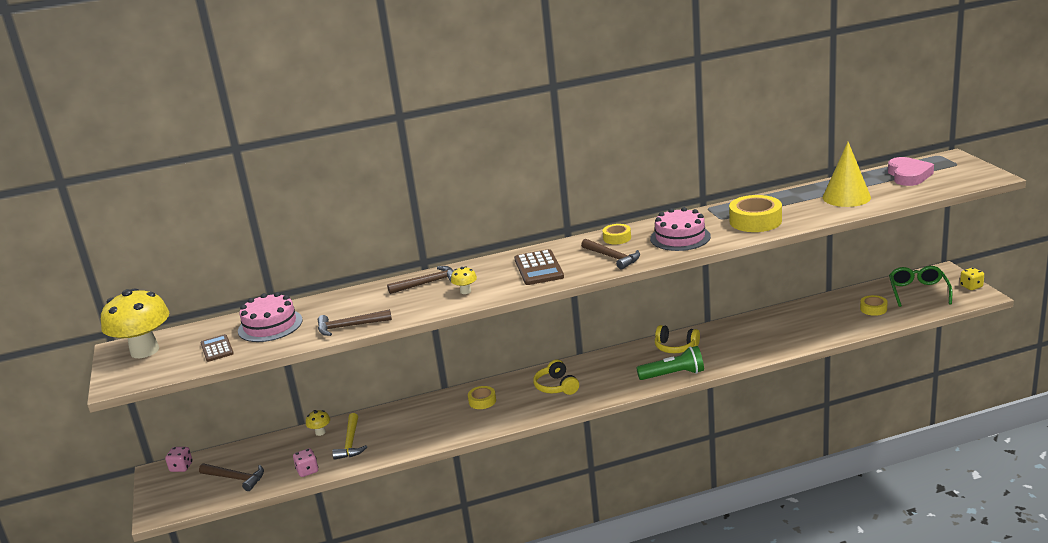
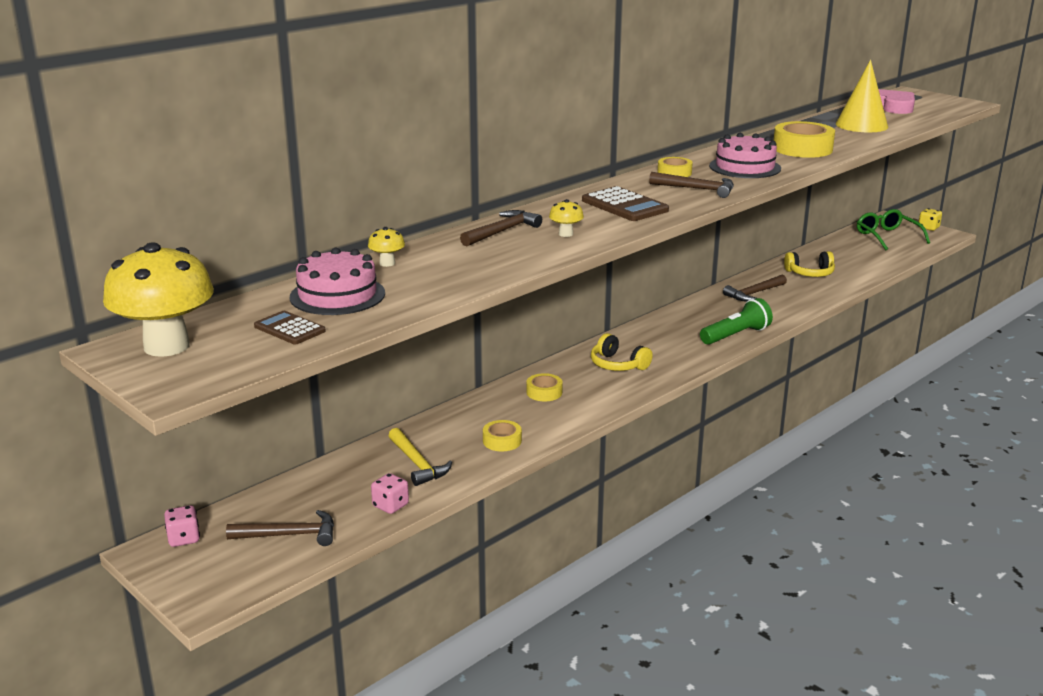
camera: 30 degrees left, 0 degrees up
(320, 432) = (360, 460): yellow mushroom -> yellow mushroom (387, 263)
(349, 326) = (460, 283): brown hammer -> brown hammer (754, 293)
(675, 347) = (708, 310): yellow headphones -> yellow headphones (810, 273)
(873, 309) = (864, 255): yellow tape -> yellow tape (502, 441)

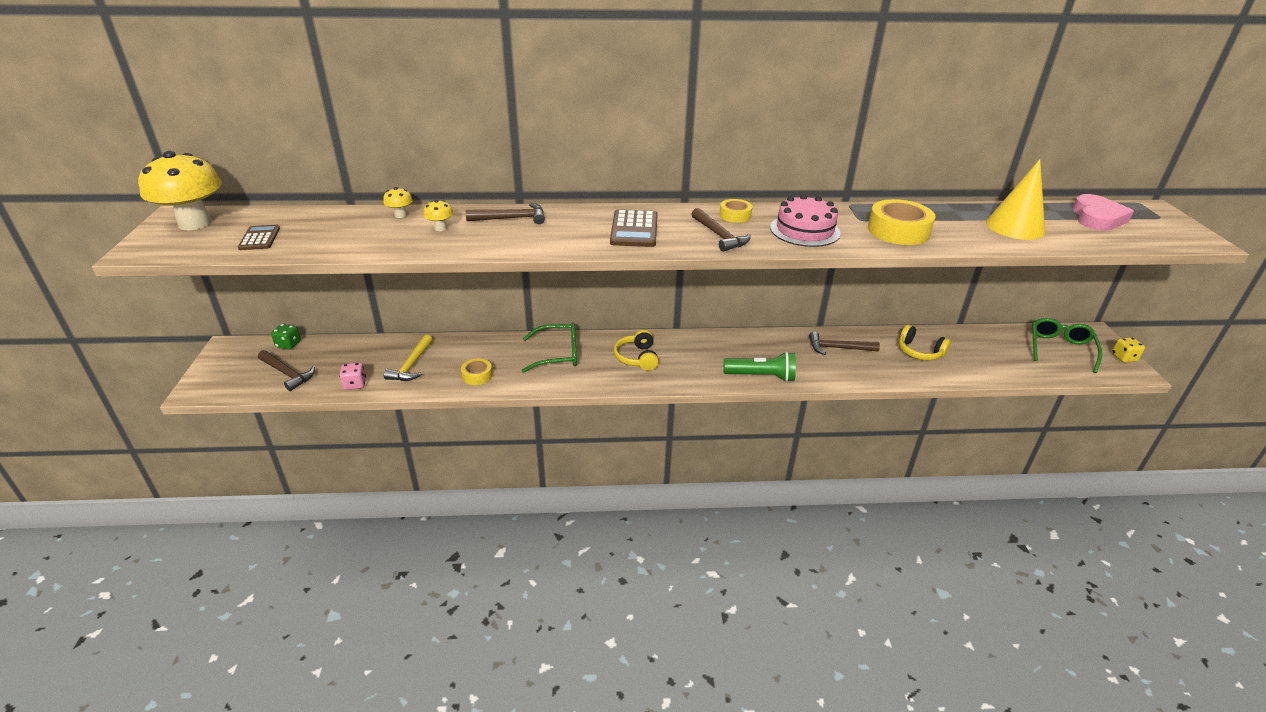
camera: 40 degrees right, 10 degrees up
(184, 539) = (249, 348): pink dice -> none
(230, 513) = (288, 344): none -> green dice
(337, 295) = (329, 226): pink cake -> none
(544, 392) = (558, 354): yellow tape -> green glasses
(566, 234) = (543, 236): yellow mushroom -> yellow mushroom (440, 228)

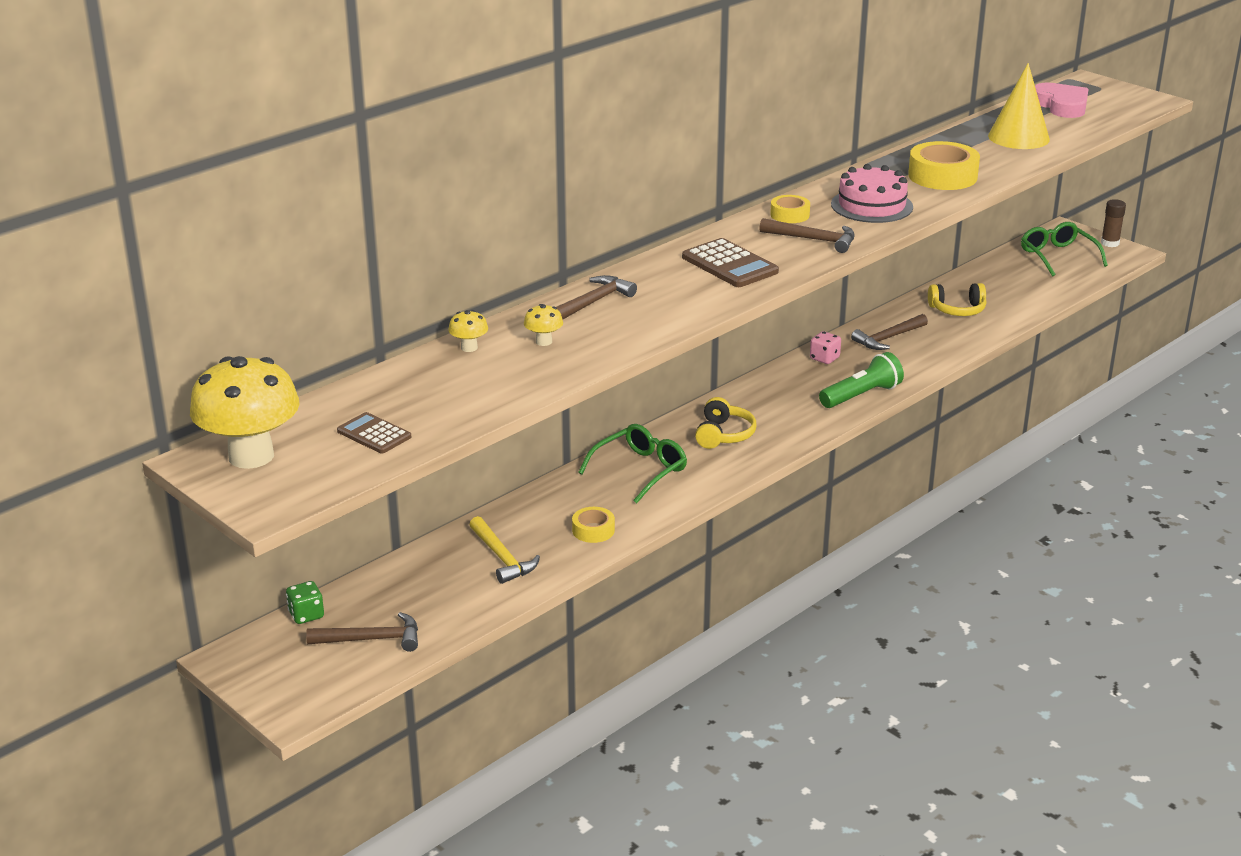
camera: 40 degrees left, 5 degrees down
(355, 384) = (475, 606): pink dice -> pink dice (824, 358)
(637, 358) = (724, 435): yellow headphones -> yellow headphones turned 120 degrees counterclockwise
(1123, 357) = (1110, 243): yellow dice -> brown glue stick

